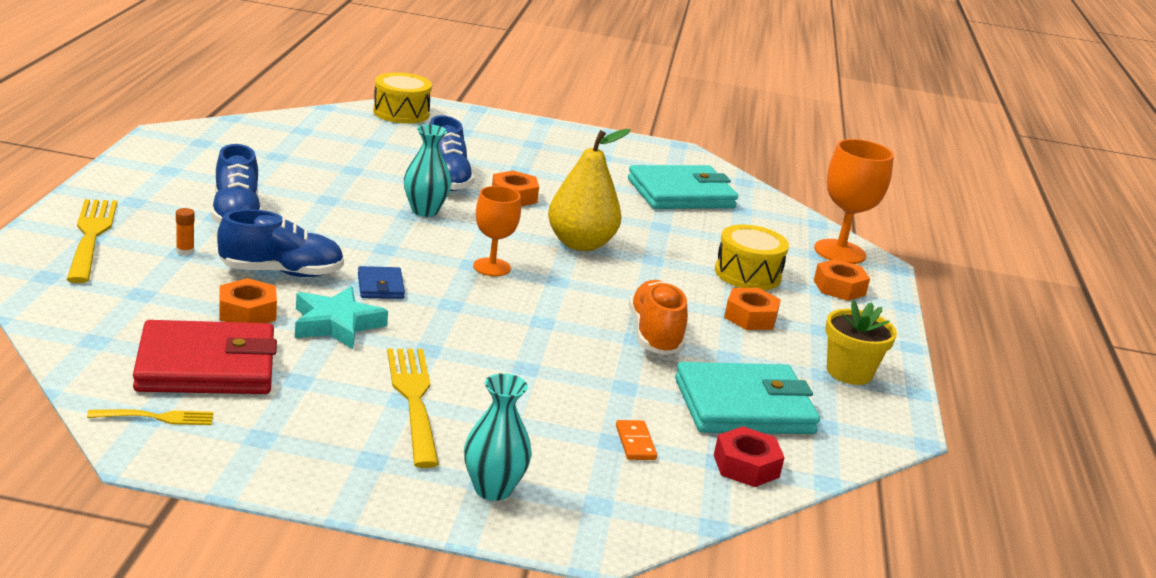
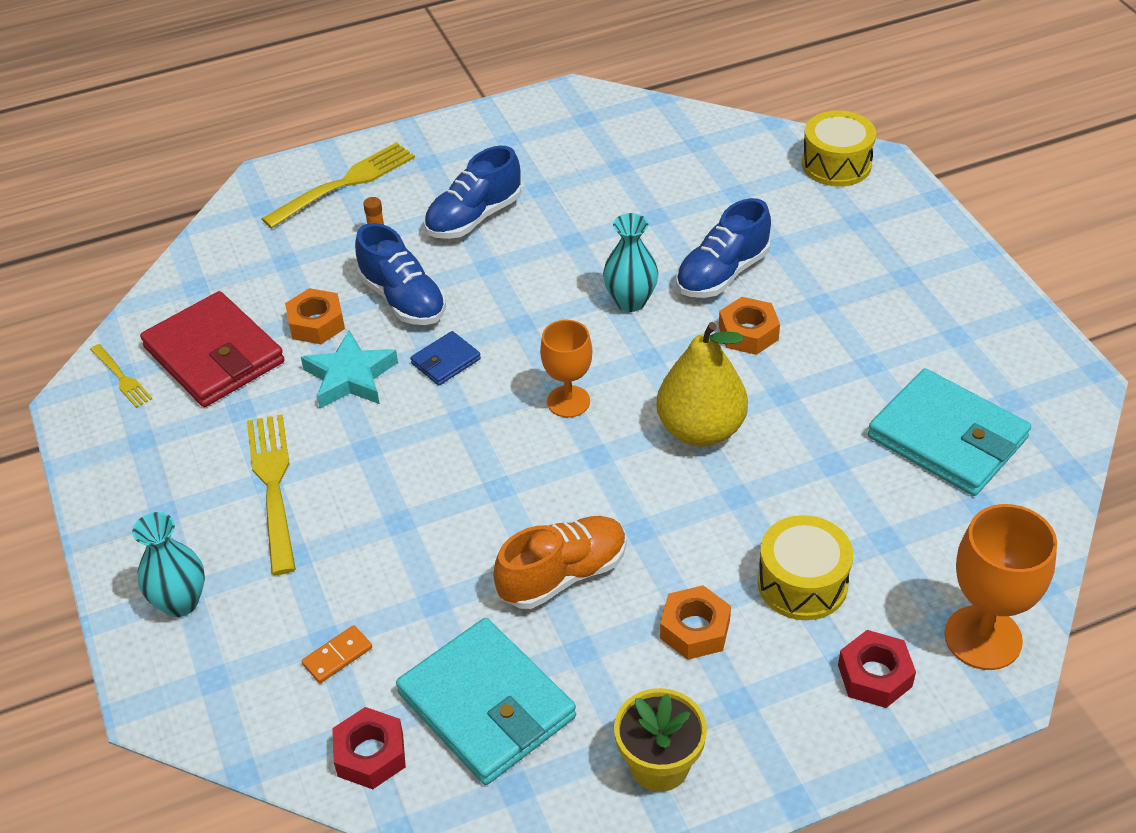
camera: 65 degrees right, 20 degrees up
(413, 400) = (273, 486): yellow fork -> yellow fork turned 60 degrees counterclockwise
(839, 287) = (874, 675): orange nut -> red nut

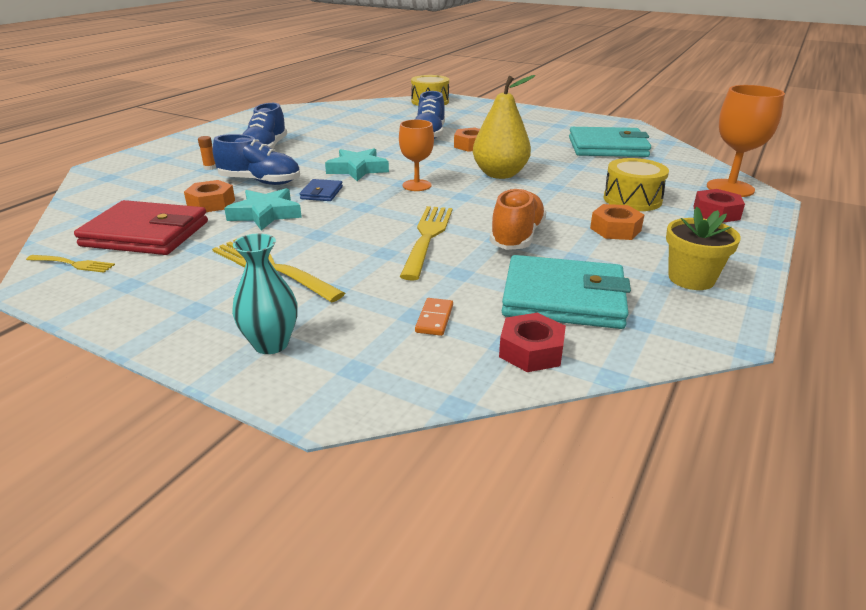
camera: 40 degrees left, 15 degrees down
(345, 184) = (161, 158): yellow fork -> yellow fork (427, 238)
(537, 324) = (357, 169): none -> turquoise star
(630, 301) = (397, 151): turquoise vase -> none

